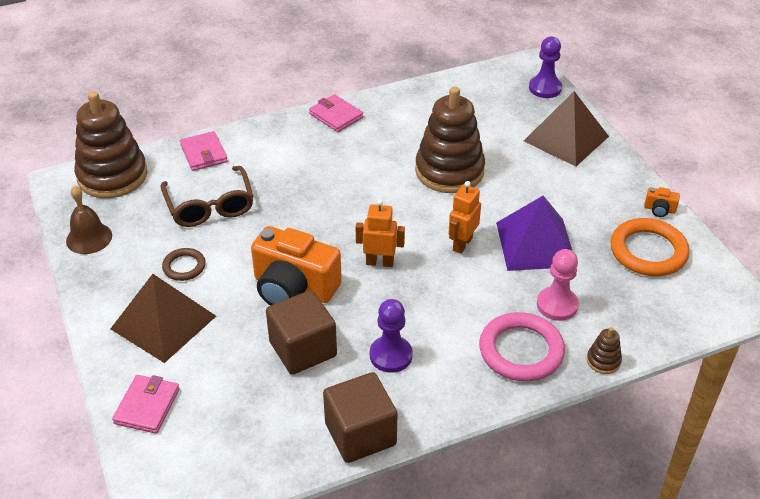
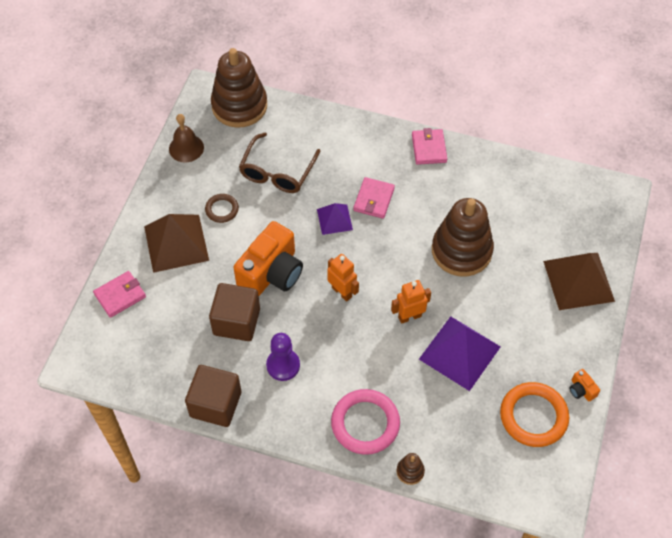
camera: 40 degrees right, 15 degrees up
(203, 154) = (311, 124): pink wallet -> pink wallet (373, 199)
(294, 288) = (271, 273): orange camera -> orange camera turned 120 degrees counterclockwise
(308, 211) = (334, 219): none -> purple pyramid
(545, 88) = (612, 224): purple pawn -> none
(557, 305) = (424, 409): pink pawn -> none

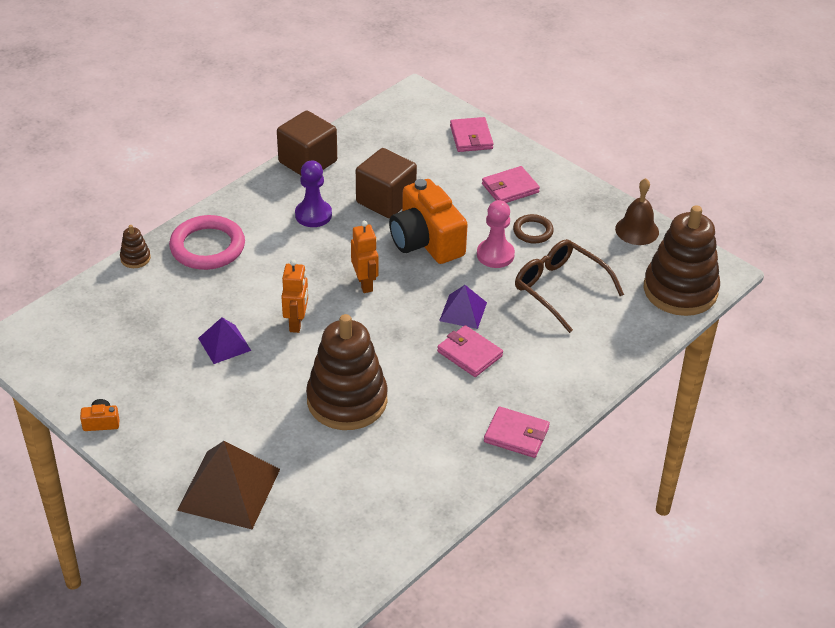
camera: 115 degrees right, 15 degrees down
(176, 243) = (510, 188): brown pyramid -> pink wallet
(262, 223) = (495, 255): none -> pink pawn
(342, 292) = (365, 283): orange robot -> orange robot turned 90 degrees counterclockwise
(459, 352) = (224, 344): purple pyramid -> purple pyramid, size x0.56
(533, 416) = (108, 369): orange ring -> none

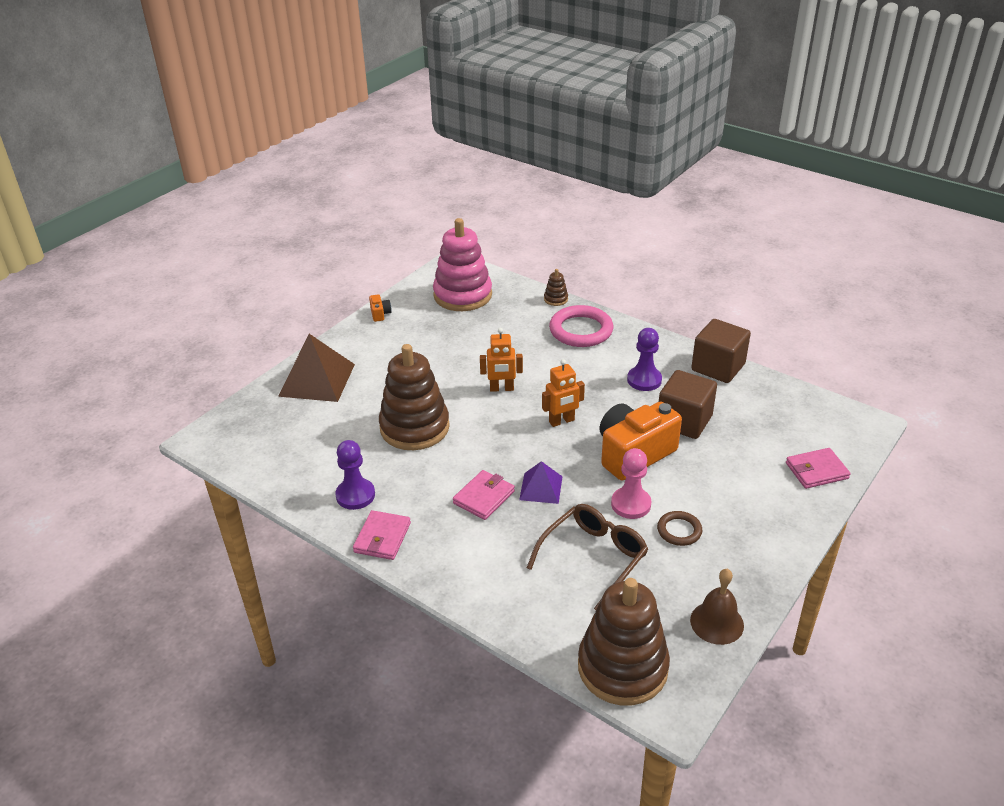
camera: 85 degrees right, 5 degrees down
(91, 339) = (463, 295): none -> pink stacking toy
(224, 344) = (469, 355): purple pyramid -> none
(450, 455) = (355, 495): none -> purple pawn
(510, 188) = (744, 507): pink wallet -> none

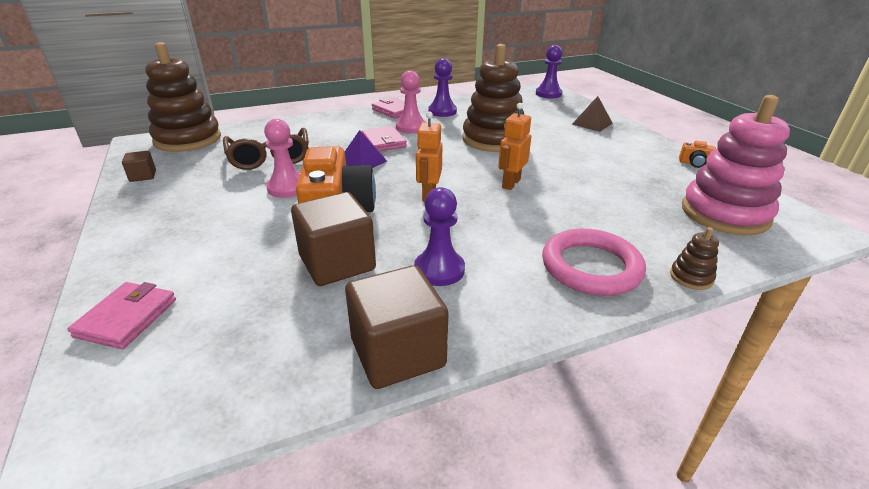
camera: 120 degrees right, 5 degrees down
(224, 434) = (548, 94): none -> purple pawn
(317, 380) = (592, 123): brown pyramid -> brown pyramid, size x0.56
(427, 497) = (411, 127): none -> pink pawn
(679, 530) = (228, 196): brown ring -> none
(717, 622) = (143, 176): brown bell -> brown cube

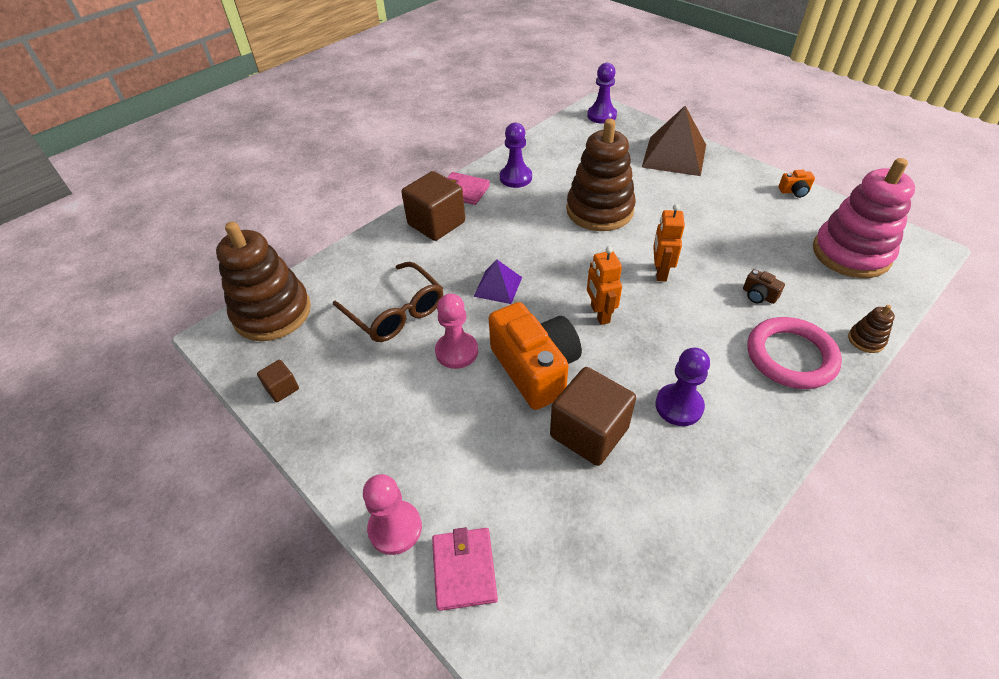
camera: 20 degrees left, 15 degrees up
(383, 142) = (495, 248): pink wallet -> none
(397, 353) = (713, 507): brown cube -> brown cube (436, 223)
(411, 127) = (503, 215): pink pawn -> pink pawn (395, 528)
(592, 123) = (674, 155): brown pyramid -> brown pyramid, size x1.78
(595, 218) = (758, 295): none -> brown camera

